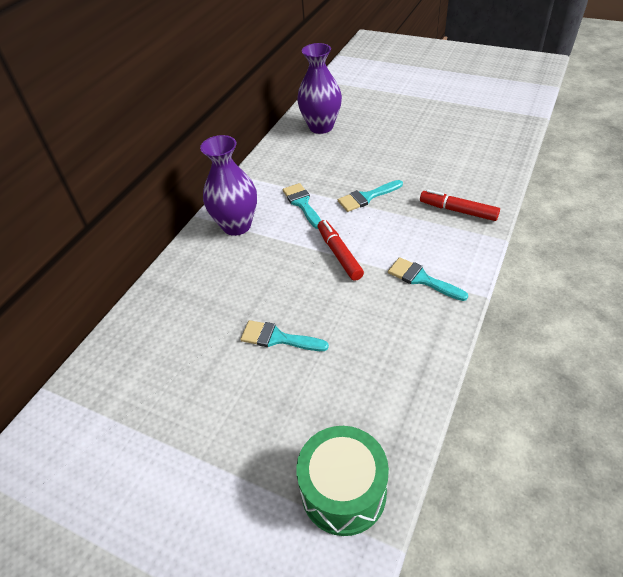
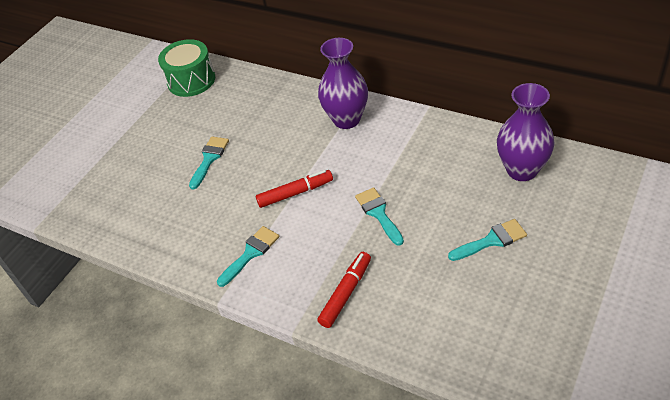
camera: 95 degrees right, 0 degrees up
(302, 204) = (373, 162): turquoise brush -> turquoise brush (491, 240)
(343, 491) = (79, 201): green drum -> green drum (191, 80)

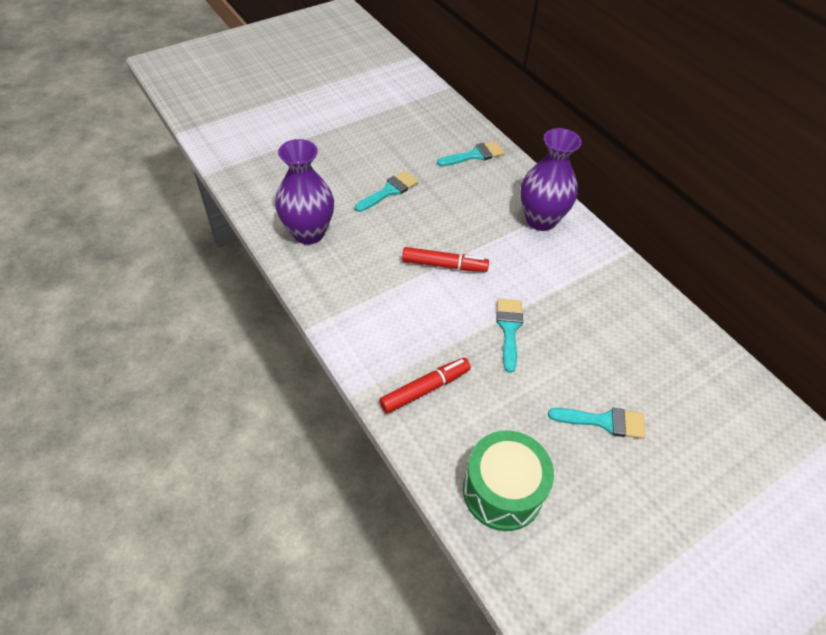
camera: 20 degrees right, 5 degrees up
(191, 80) = (423, 110): green drum -> green drum (502, 491)
(250, 253) = (365, 299): turquoise brush -> turquoise brush (475, 155)
(522, 170) = (685, 367): purple vase -> purple vase (308, 233)

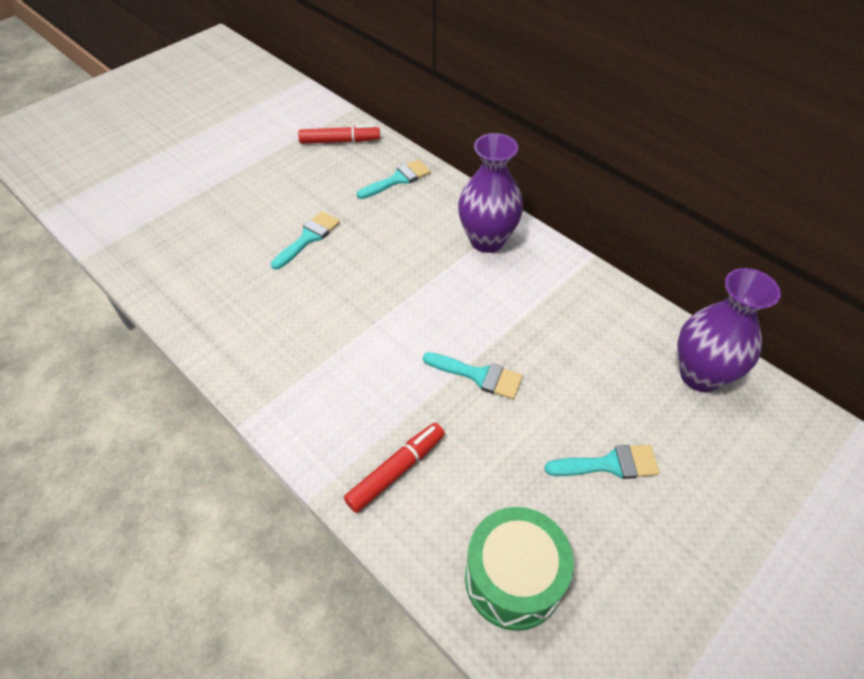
camera: 10 degrees left, 0 degrees up
(308, 233) = (221, 306): purple vase -> purple vase (700, 375)
(444, 265) = (389, 314): red marker -> red marker (340, 141)
(509, 329) = (479, 376): turquoise brush -> turquoise brush turned 120 degrees clockwise

